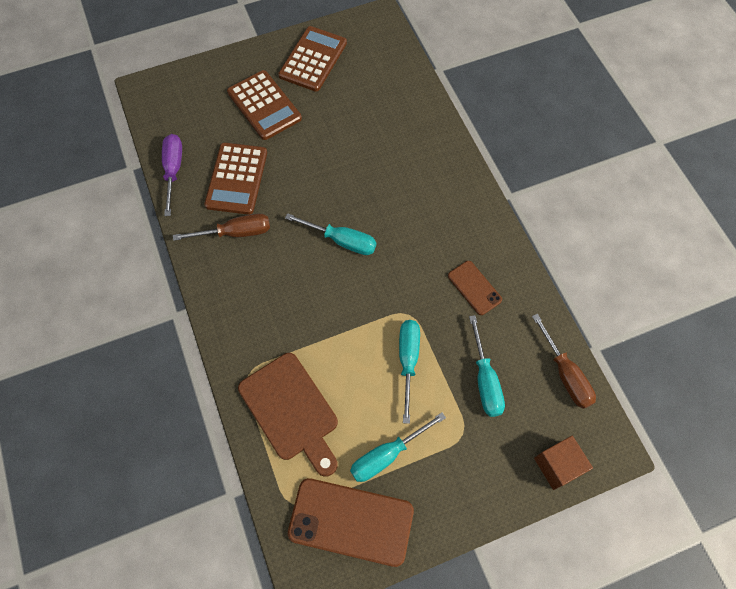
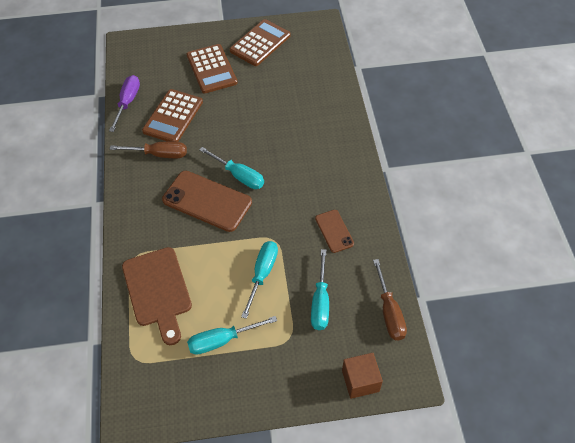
camera: 15 degrees right, 10 degrees down
(351, 521) = (177, 383): brown phone -> brown phone (207, 201)

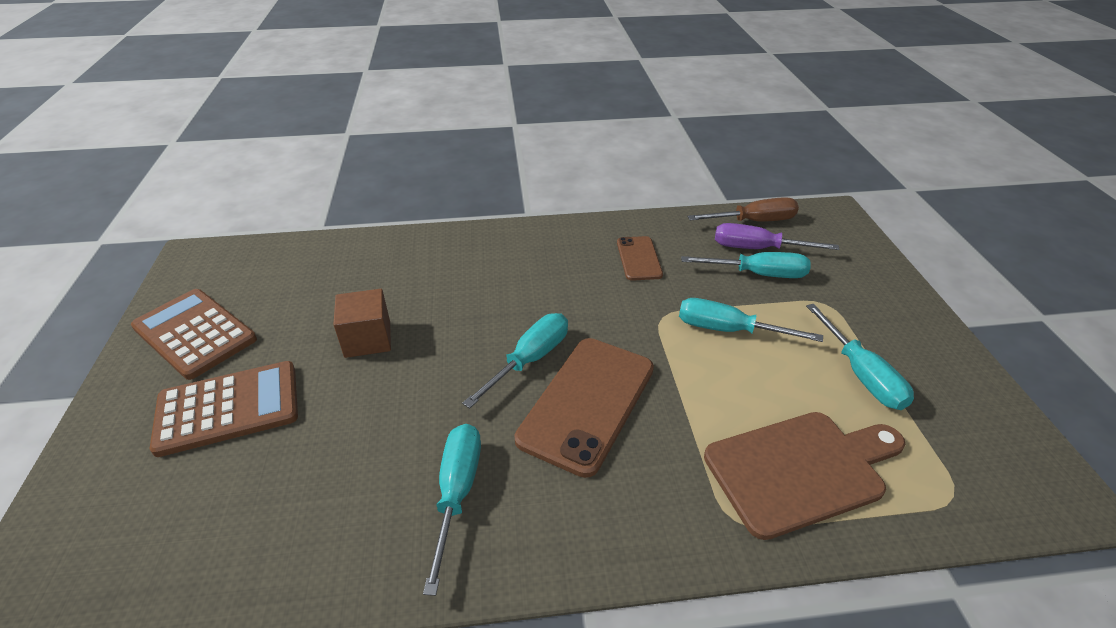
camera: 90 degrees left, 15 degrees down
(127, 102) = (261, 582): purple screwdriver -> purple screwdriver (757, 249)
(159, 154) = (457, 493): brown screwdriver -> turquoise screwdriver
(173, 116) = (348, 473): brown calculator -> none
(334, 231) = (639, 258): brown phone -> brown phone turned 75 degrees counterclockwise
(360, 381) = (856, 246): brown cube -> brown cube (367, 339)

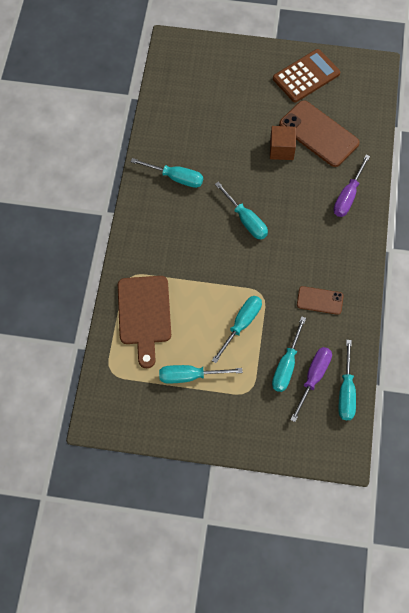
camera: 105 degrees right, 25 degrees up
(228, 408) = (249, 95): brown calculator -> none
(451, 255) = (348, 196): none -> purple screwdriver
(587, 403) = (209, 238): brown phone -> brown phone (319, 134)
(753, 221) = (346, 391): brown screwdriver -> turquoise screwdriver

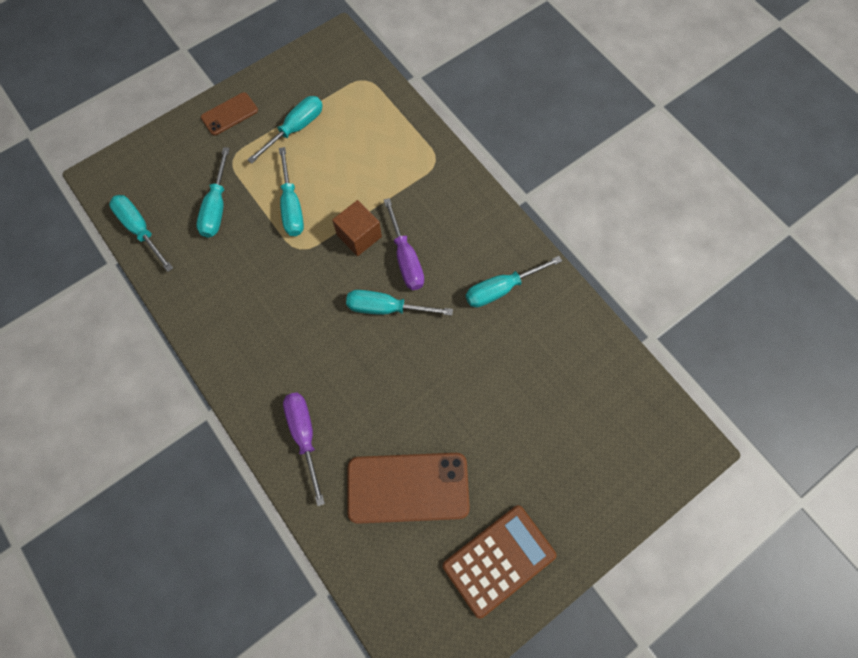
camera: 135 degrees right, 5 degrees up
(144, 314) = (387, 142): brown cutting board -> none
(281, 149) = (429, 425): brown cube -> brown cube (359, 236)
(286, 365) = (217, 207): turquoise screwdriver -> turquoise screwdriver turned 150 degrees counterclockwise
(306, 76) = (499, 560): brown calculator -> brown calculator turned 135 degrees counterclockwise
(313, 378) = (182, 216): purple screwdriver -> purple screwdriver (405, 258)
(320, 300) = (236, 291): brown phone -> brown phone (229, 114)

